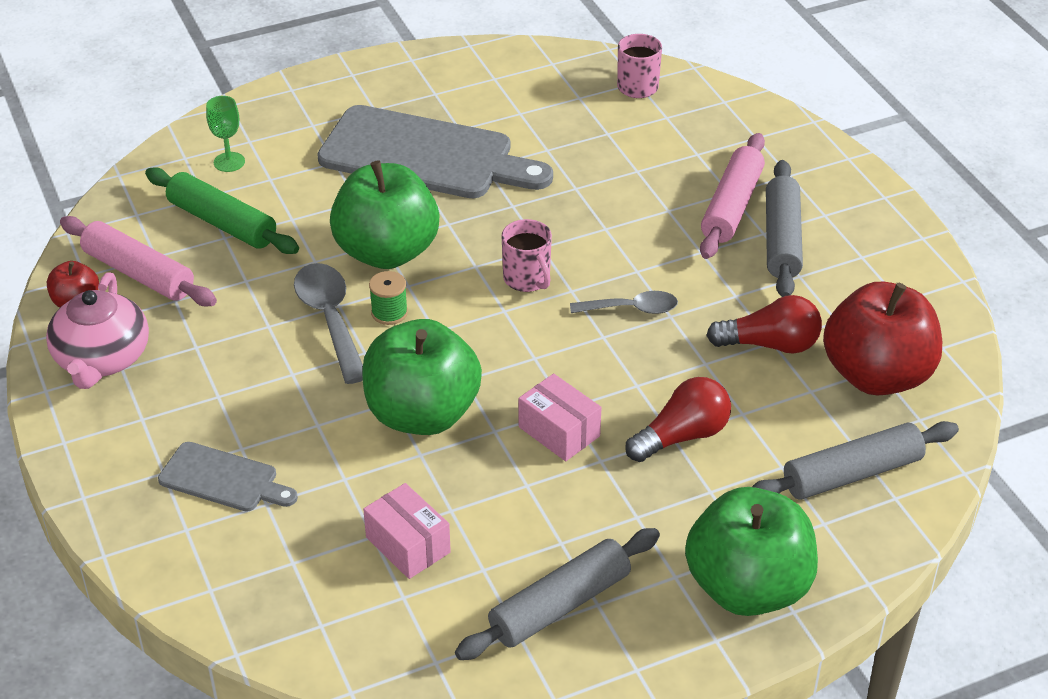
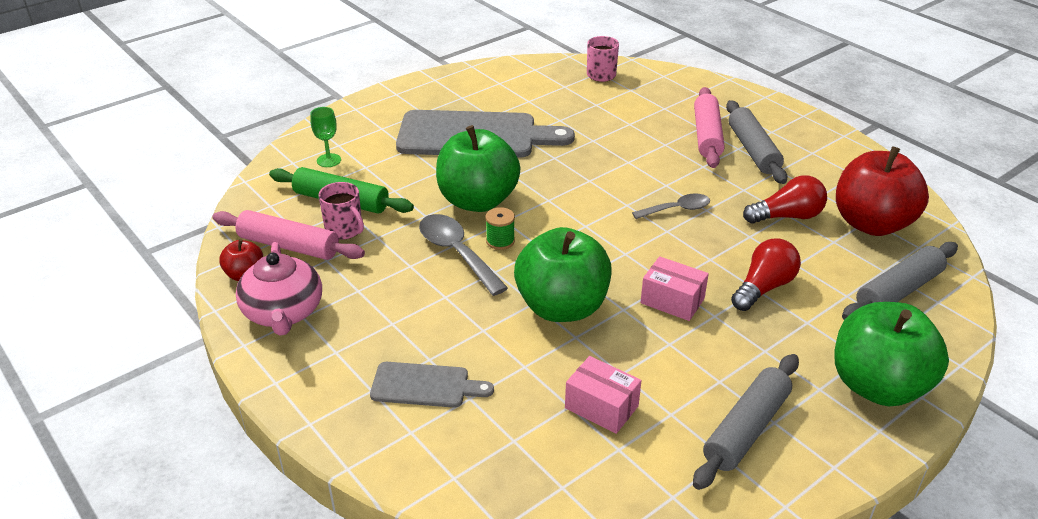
camera: 15 degrees left, 5 degrees down
(527, 279) = (591, 202): pink mug -> pink mug (344, 230)

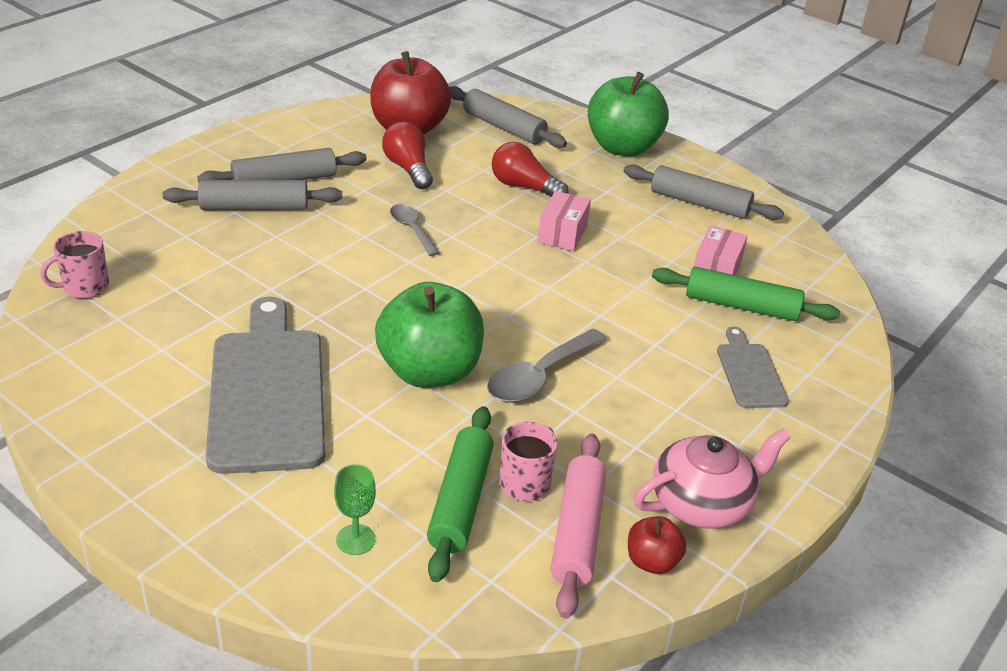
camera: 105 degrees left, 0 degrees up
(500, 241) = (505, 346): green spool -> none
(532, 410) = (741, 306): none -> green rolling pin
(562, 307) = (599, 296): green apple -> none
(707, 136) = (254, 207): pink rolling pin -> grey rolling pin

